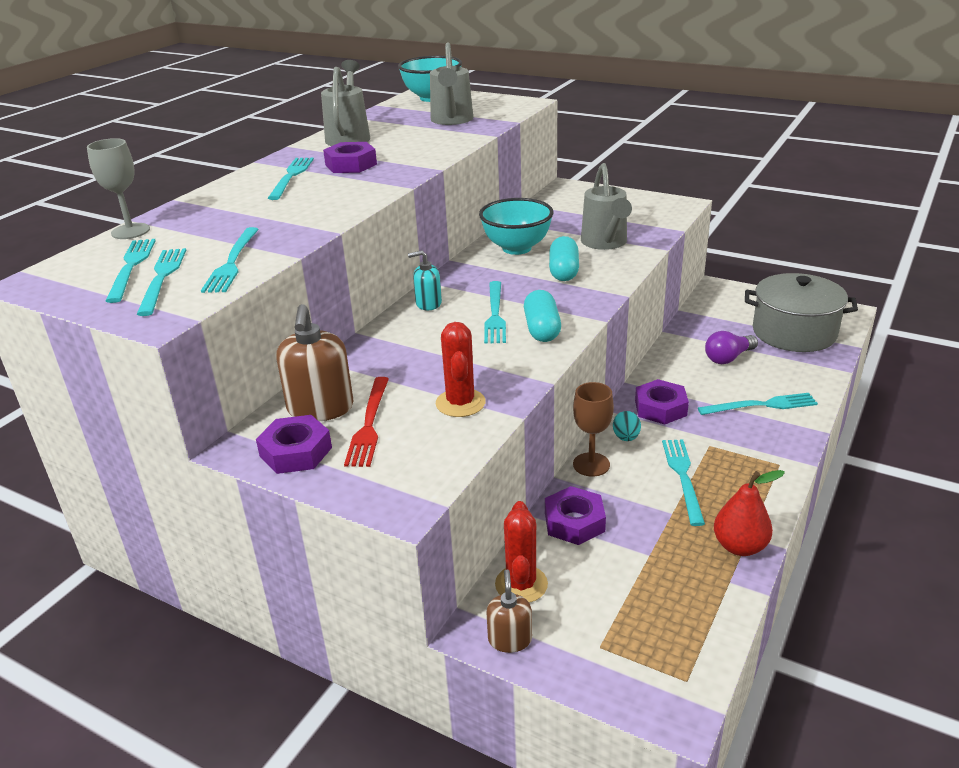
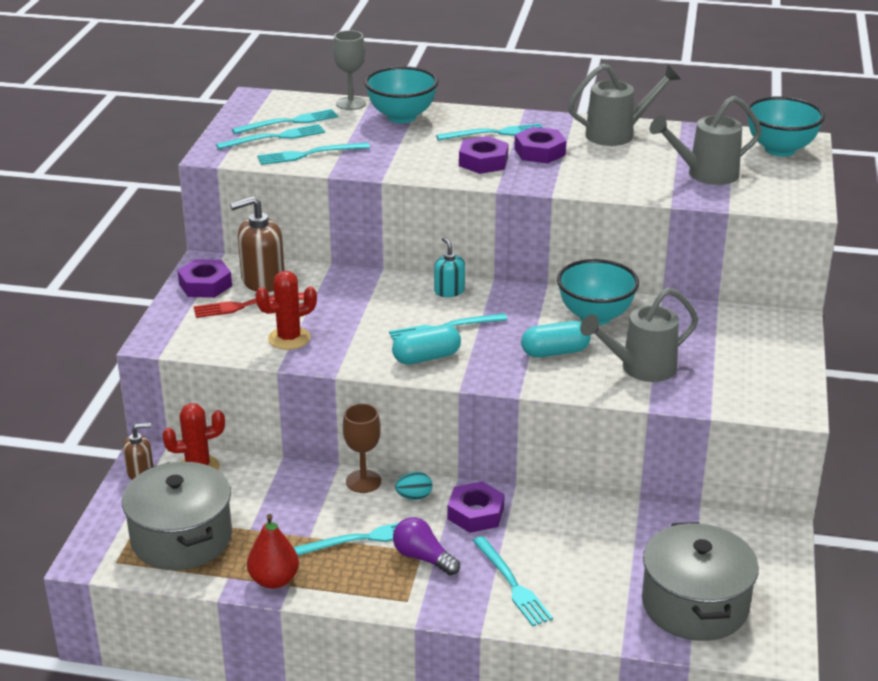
camera: 70 degrees right, 0 degrees up
(200, 210) = (401, 117): none -> turquoise bowl
(574, 522) = (279, 483): purple nut -> purple nut (483, 162)
(652, 613) = (181, 538): none -> grey pot
(728, 358) = (602, 553): purple light bulb -> purple light bulb (423, 558)

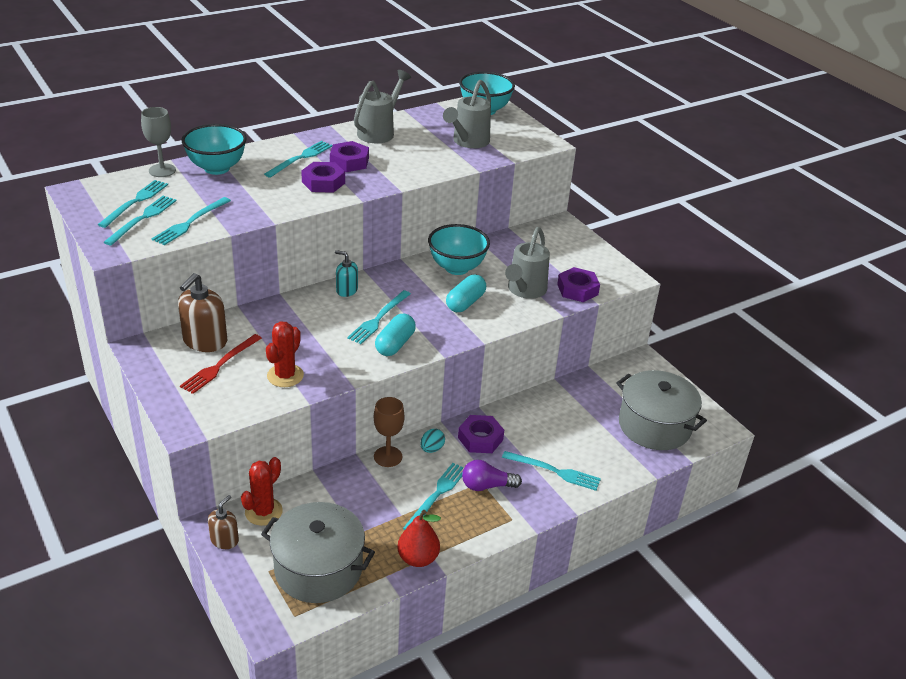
camera: 45 degrees left, 5 degrees up
(205, 285) = (164, 364): purple nut -> purple nut (577, 289)

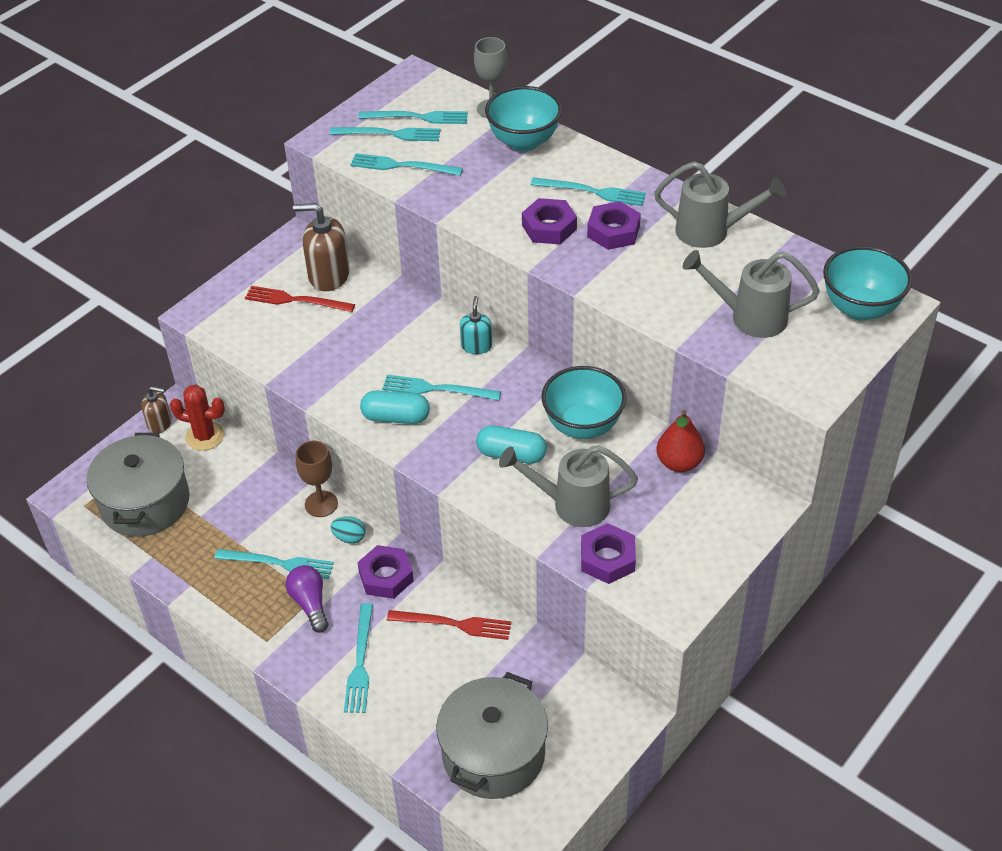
camera: 75 degrees right, 10 degrees up
(285, 376) = (300, 351): red cactus -> none
(418, 558) = (182, 575): red pear -> red pear (679, 463)
(540, 416) = (454, 624): none -> red fork

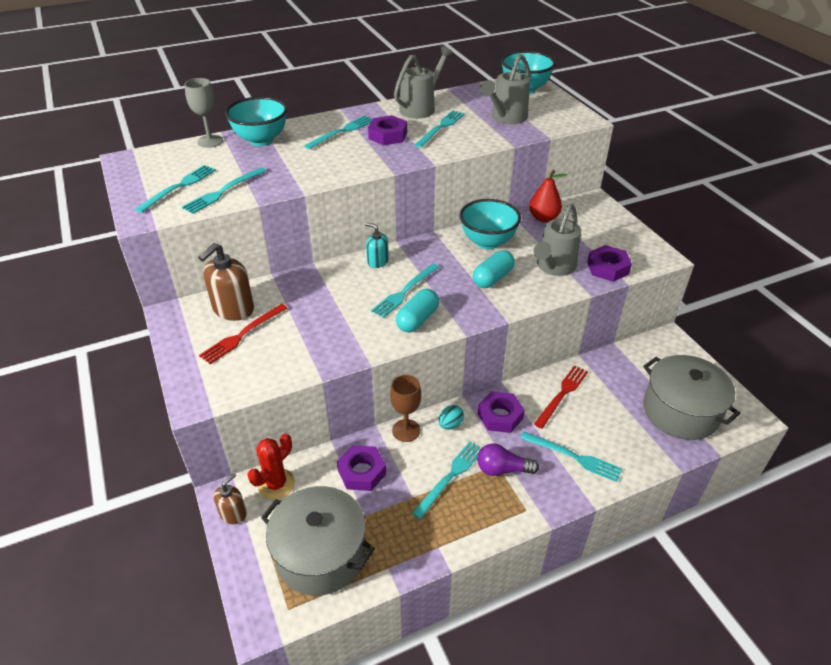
camera: 65 degrees left, 5 degrees down
(417, 117) = (177, 171): turquoise fork -> turquoise fork (441, 128)
(549, 227) = (359, 155): purple nut -> purple nut (362, 472)

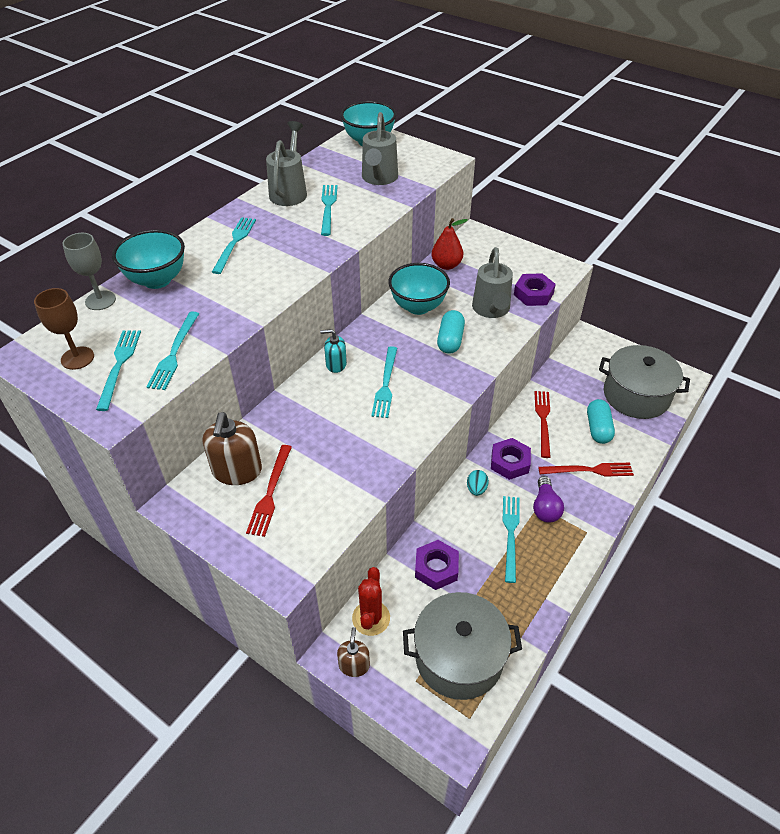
camera: 30 degrees left, 5 degrees up
(388, 135) = (285, 232): purple nut -> none
(406, 430) = (444, 512): brown goblet -> brown goblet (77, 358)
(417, 319) = (419, 406): turquoise capsule -> turquoise capsule (598, 428)
(502, 469) = (545, 507): purple light bulb -> purple light bulb turned 60 degrees counterclockwise
(573, 457) = (589, 470): turquoise fork -> red fork

